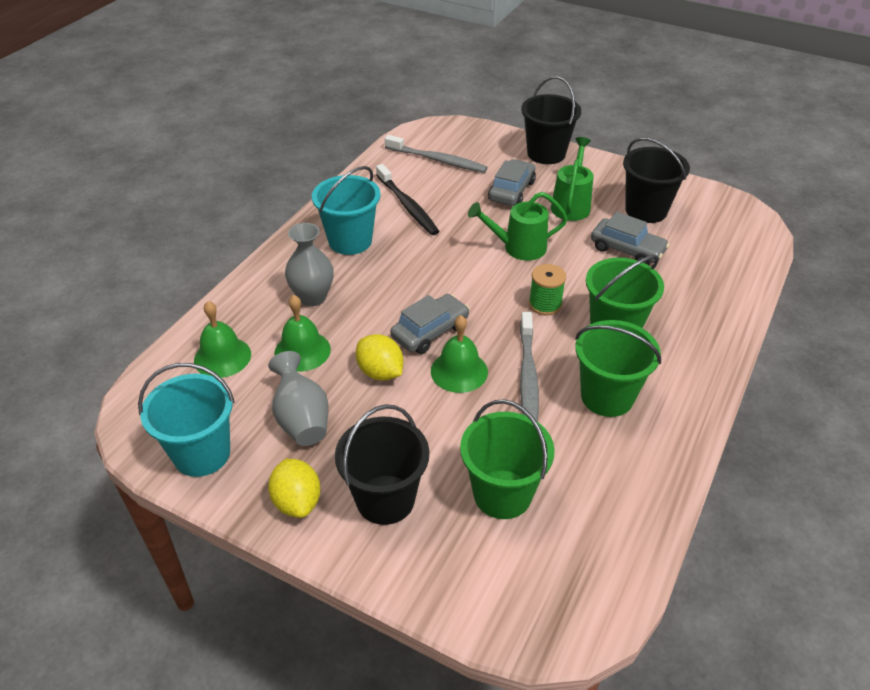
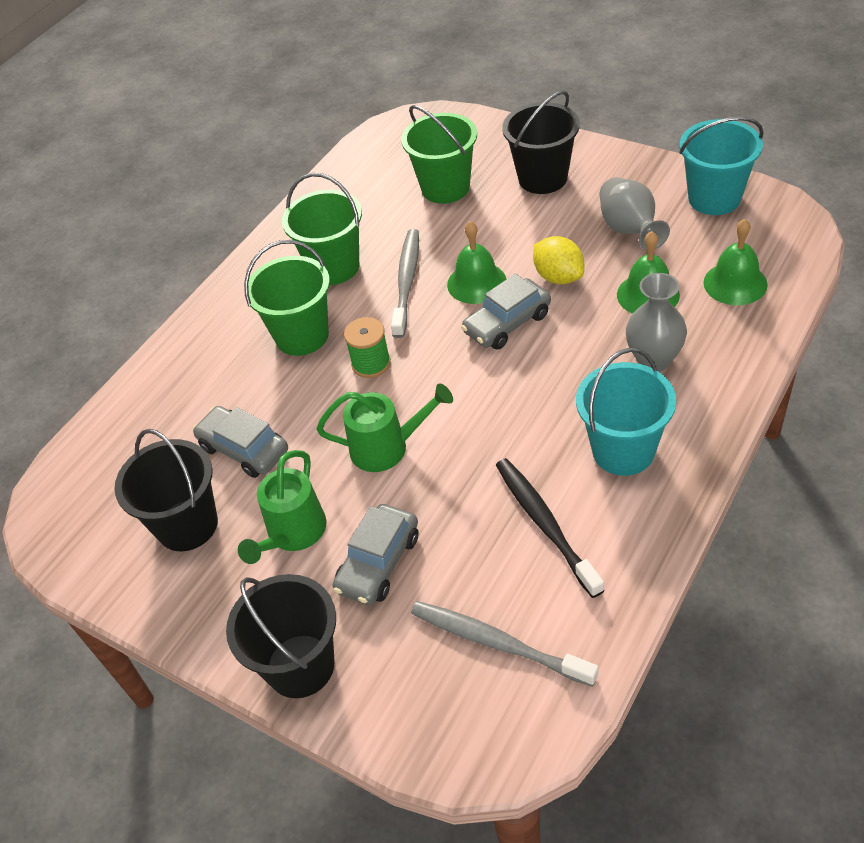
camera: 170 degrees left, 5 degrees up
(297, 502) = (616, 172): yellow lemon -> none

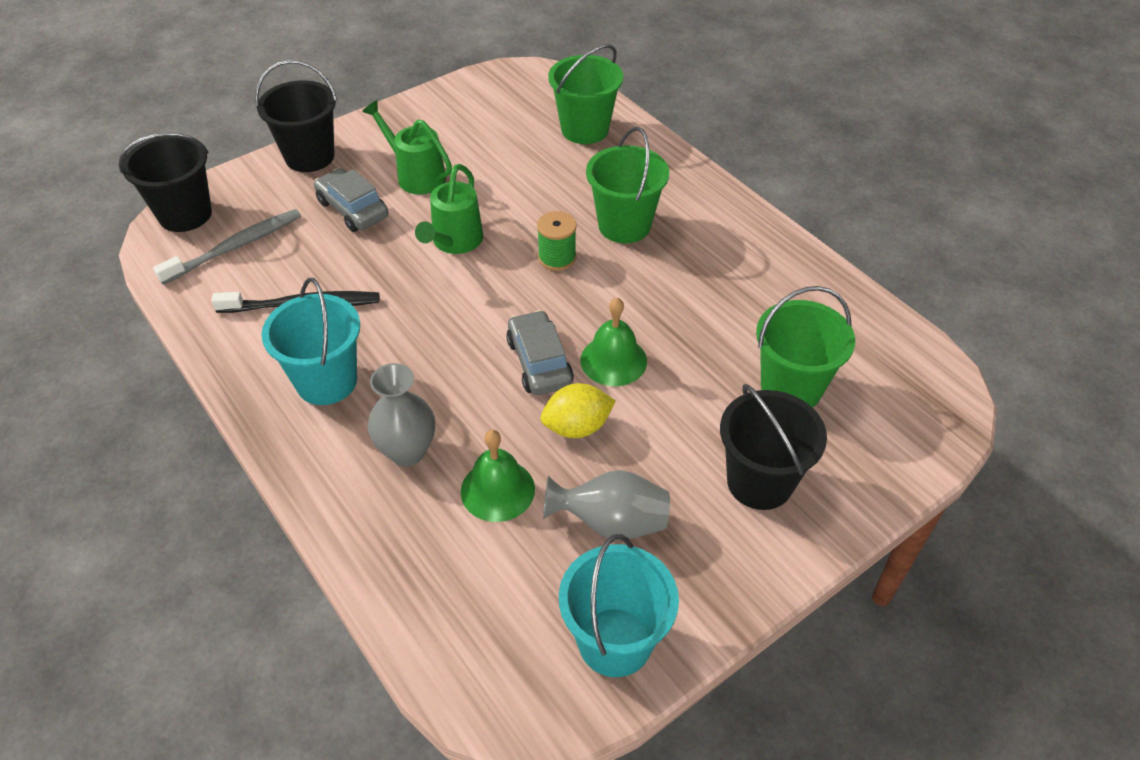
camera: 105 degrees right, 0 degrees up
(187, 525) = (469, 130): black bucket -> black bucket (185, 214)
(244, 449) = (518, 168): grey car -> none
(334, 267) = (707, 267): green bucket -> green bucket (585, 129)
(407, 281) = (650, 311): grey toothbrush -> none
(735, 283) = (457, 578): green bell -> none

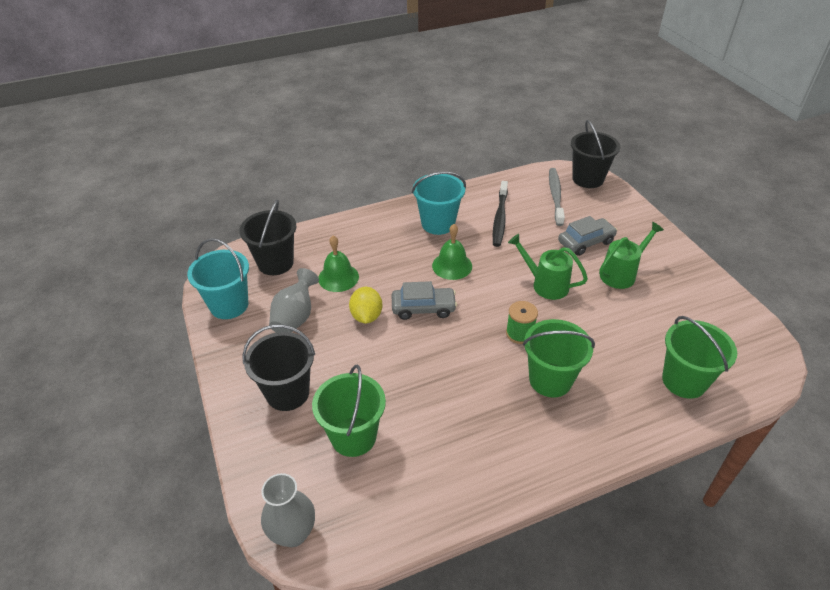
camera: 105 degrees right, 5 degrees down
(235, 247) = (555, 196): grey toothbrush -> grey toothbrush turned 150 degrees counterclockwise
(309, 156) = (644, 227): black bucket -> black bucket (275, 263)
(407, 451) = (378, 248): grey vase -> grey vase (293, 533)
(613, 360) = (413, 344): green bell -> green bell (452, 266)

